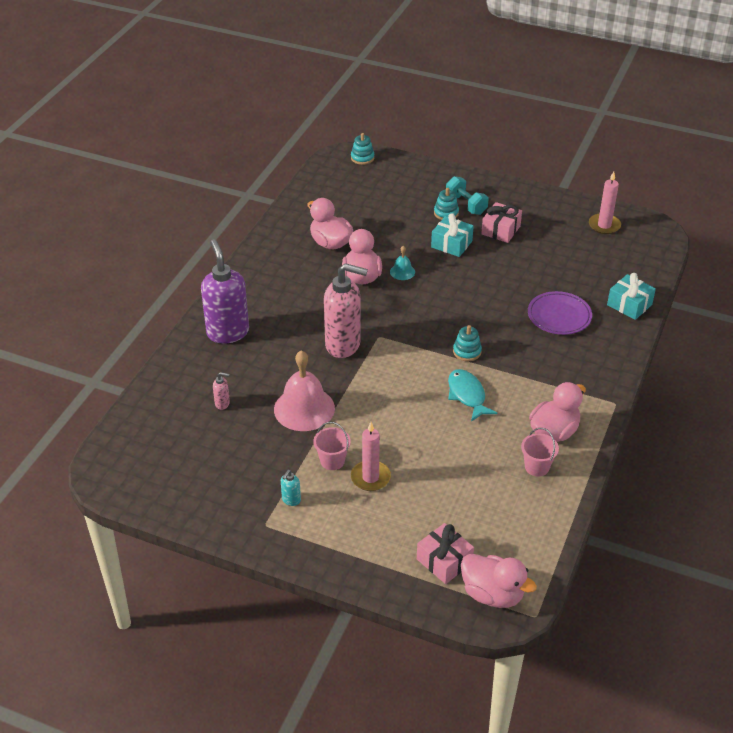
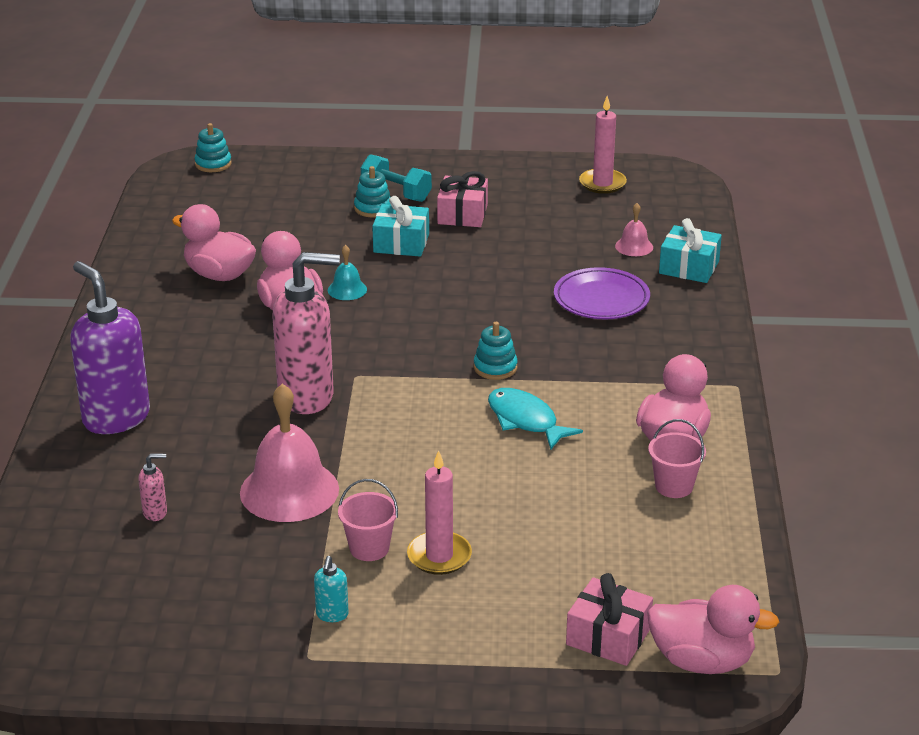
camera: 20 degrees left, 10 degrees down
(601, 280) = (634, 246): none -> pink bell

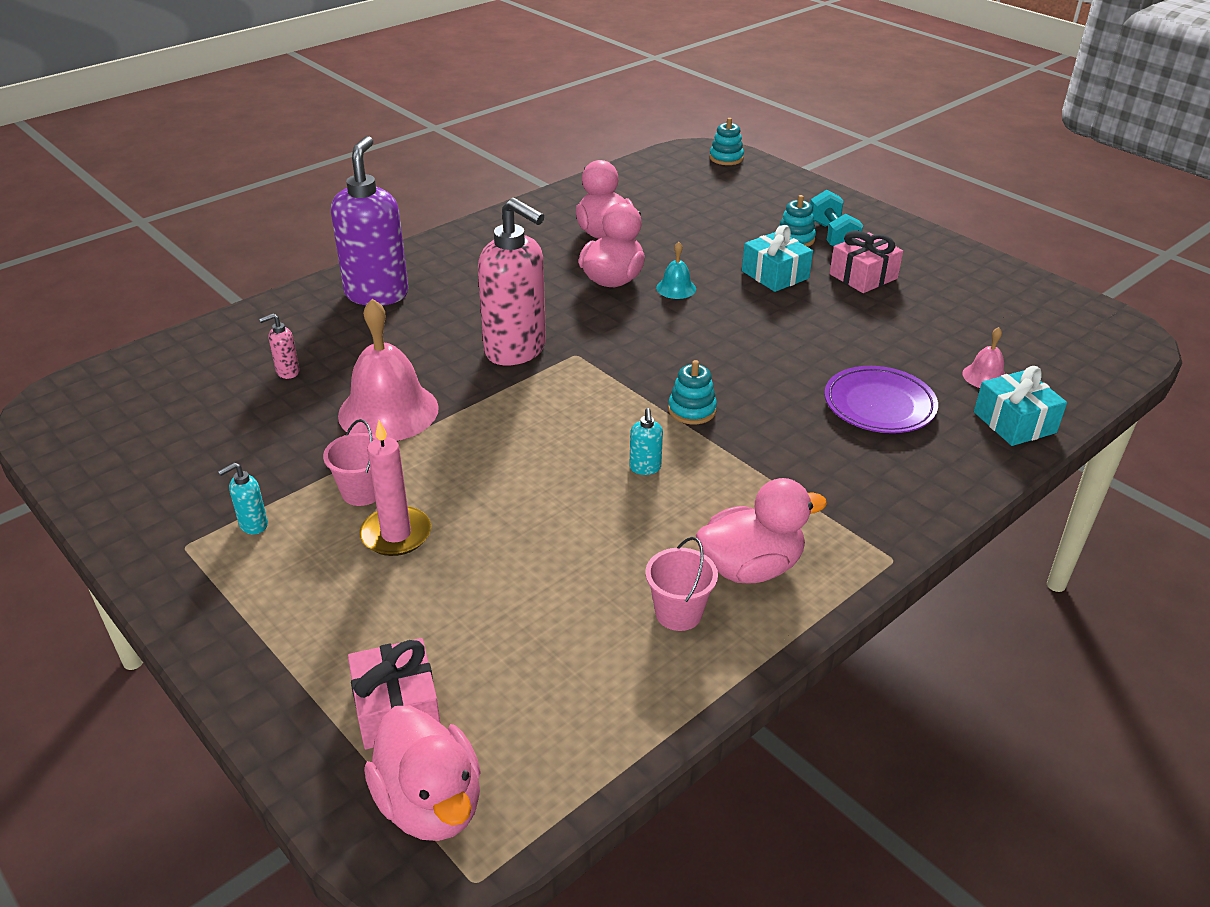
camera: 45 degrees right, 5 degrees up
(155, 512) = (287, 372): pink soap dispenser -> pink soap dispenser turned 120 degrees clockwise
(525, 420) = (645, 468): turquoise fish -> turquoise soap dispenser
(602, 183) = (1037, 309): pink candle -> none

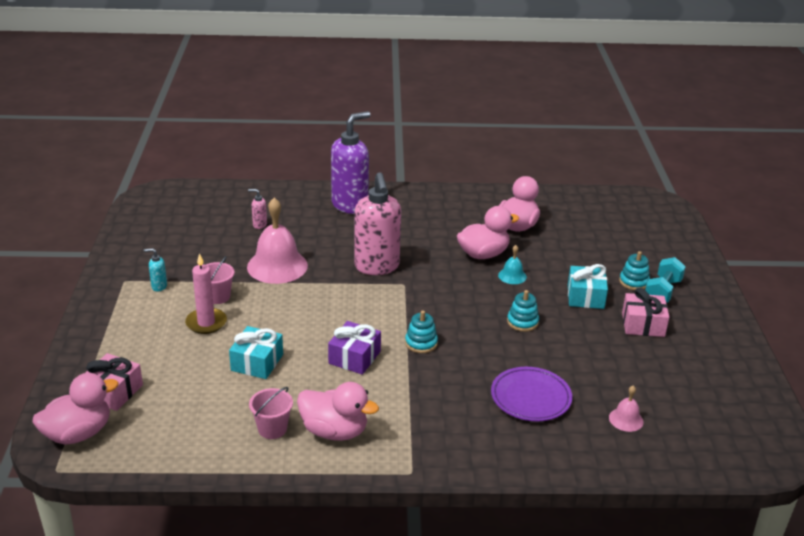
camera: 40 degrees right, 5 degrees down
(430, 803) = (78, 433): pink duck -> pink duck turned 135 degrees counterclockwise
(645, 468) = (354, 357): turquoise soap dispenser -> purple gift
(726, 158) = (668, 213): turquoise stacking toy -> turquoise stacking toy (522, 322)
(1014, 422) = (600, 453): turquoise gift -> turquoise gift (257, 362)

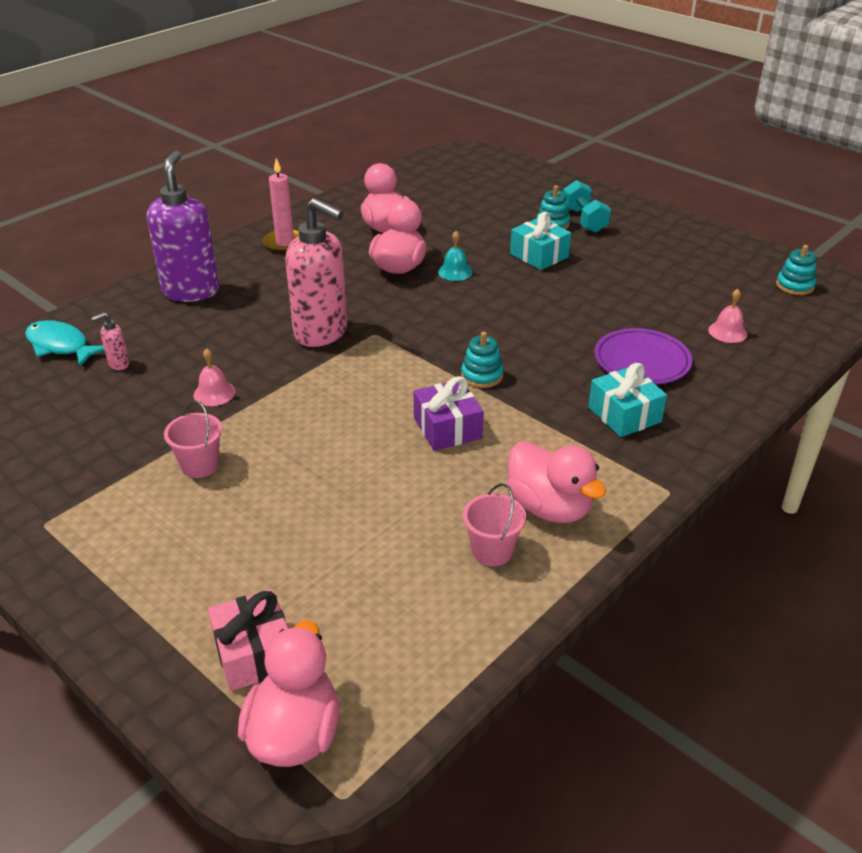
camera: 45 degrees left, 5 degrees up
(159, 286) = (104, 501): turquoise soap dispenser -> none
(206, 323) = (235, 500): pink candle -> pink candle (285, 243)
(250, 200) = (61, 346): none -> turquoise fish
(257, 362) = (362, 500): turquoise gift -> turquoise gift (624, 415)
(277, 266) = (214, 393): pink bell -> pink bell, size x0.47
(334, 431) = (549, 507): pink duck -> pink duck turned 75 degrees clockwise
(522, 322) = (529, 305): turquoise stacking toy -> turquoise stacking toy (794, 286)
(643, 324) = (614, 253): pink gift -> none

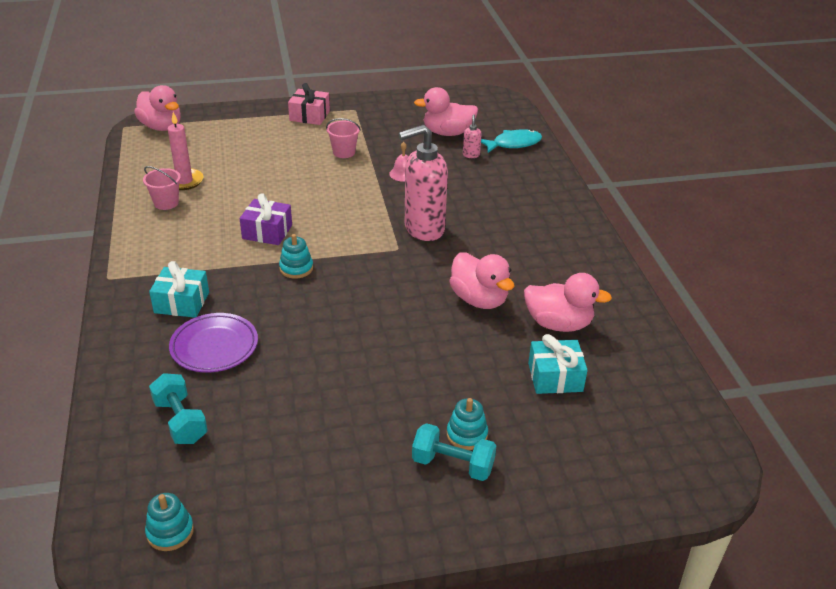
camera: 125 degrees right, 0 degrees up
(191, 291) = (538, 200): purple soap dispenser -> none
(254, 653) = (209, 131): pink gift -> pink gift (309, 116)
(285, 243) = (577, 261): pink candle -> pink candle (184, 181)
(455, 271) = (441, 324): turquoise bell -> none
(539, 255) = (417, 387): turquoise gift -> turquoise gift (555, 377)
(549, 507) = (163, 233): pink duck -> pink duck (447, 133)
(727, 332) = (180, 421): pink bell -> turquoise dumbbell

